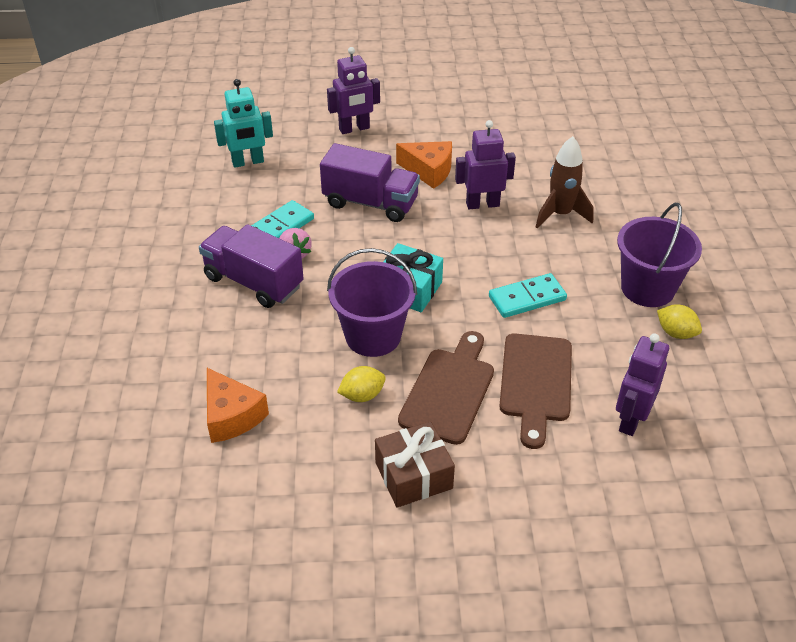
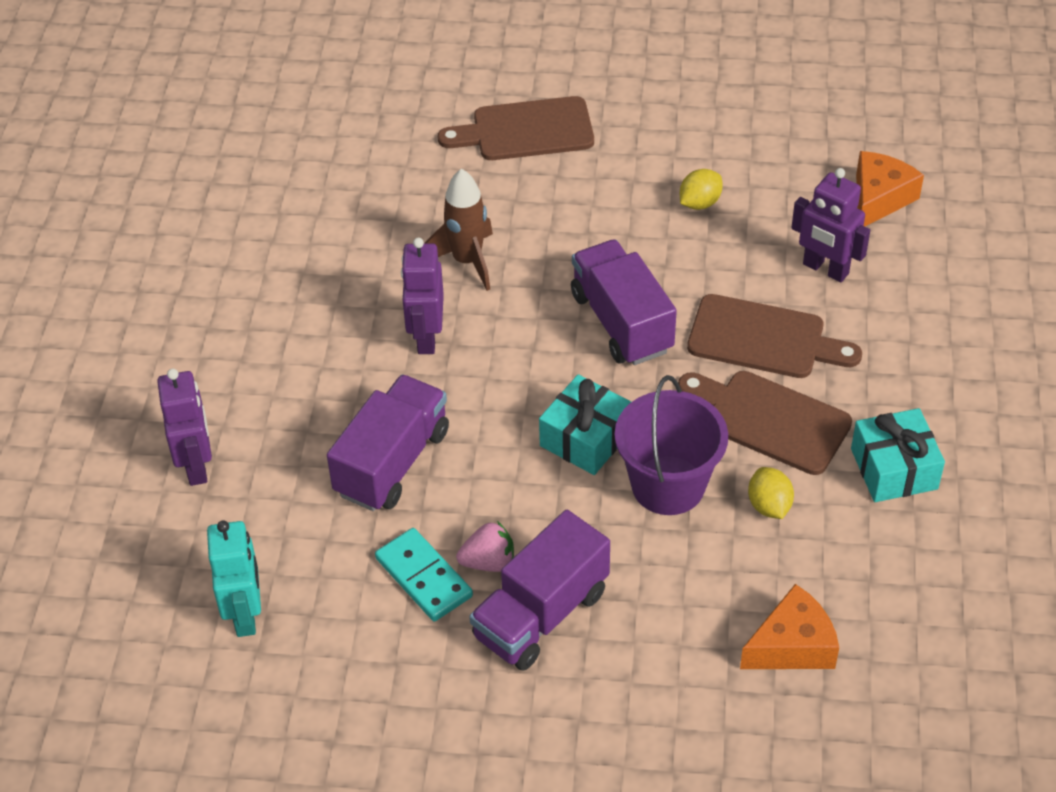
camera: 80 degrees left, 5 degrees up
(413, 475) = (894, 469): brown gift -> turquoise gift
(429, 171) = (334, 386): orange cheese -> orange cheese (879, 198)
(527, 298) = (621, 322): turquoise domino -> purple truck
(647, 288) = (622, 209): purple bucket -> none
(710, 229) = (526, 130): none -> brown cutting board

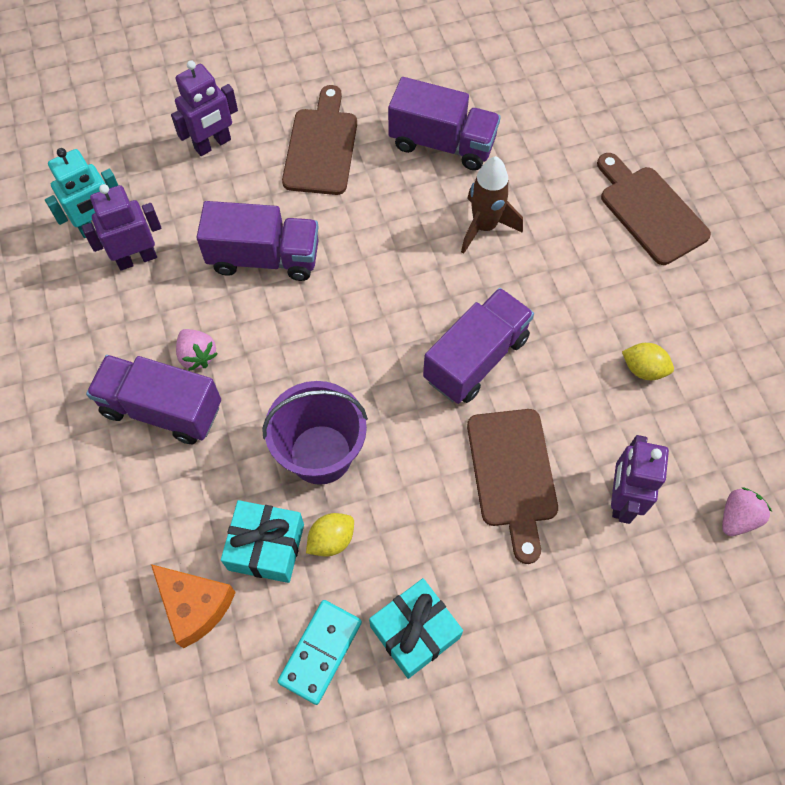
camera: 65 degrees right, 15 degrees up
(336, 258) = (442, 143): none -> purple truck
(424, 577) = (168, 319): turquoise domino -> turquoise domino (320, 652)
(426, 337) = (393, 231): purple robot -> purple robot (137, 258)
(586, 438) = (343, 377): turquoise gift -> turquoise gift (266, 547)
(770, 420) = (424, 510): brown cutting board -> brown cutting board (321, 147)
(879, 198) = (737, 517): orange cheese -> pink strawberry

